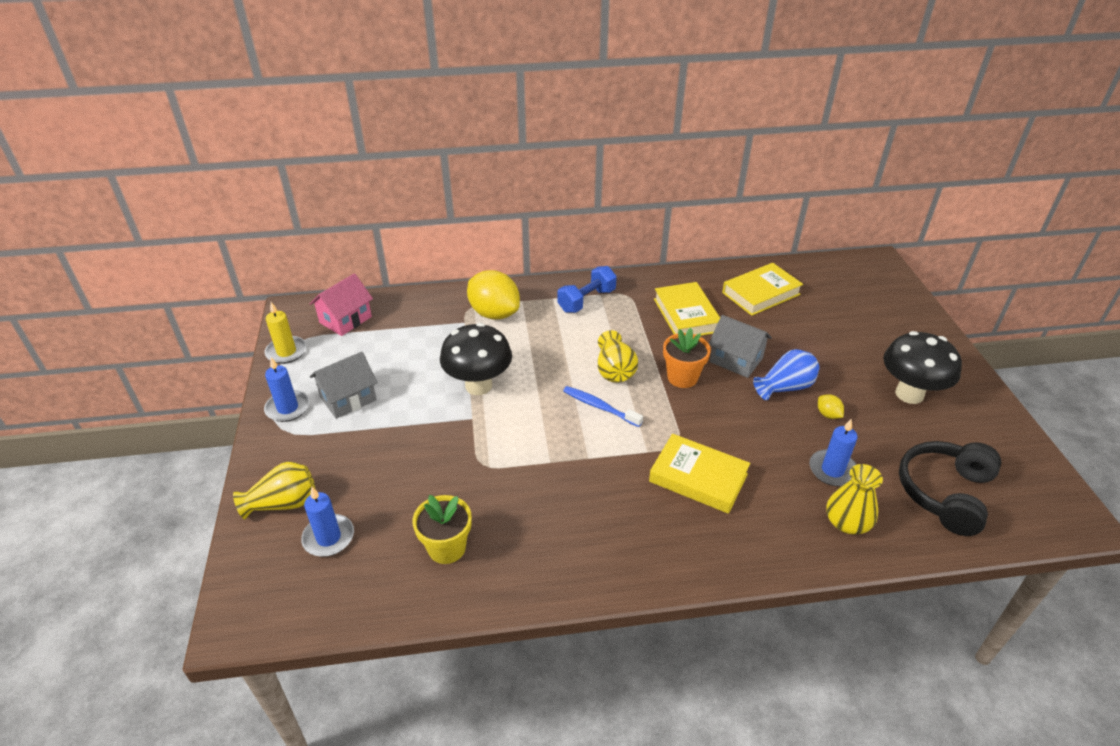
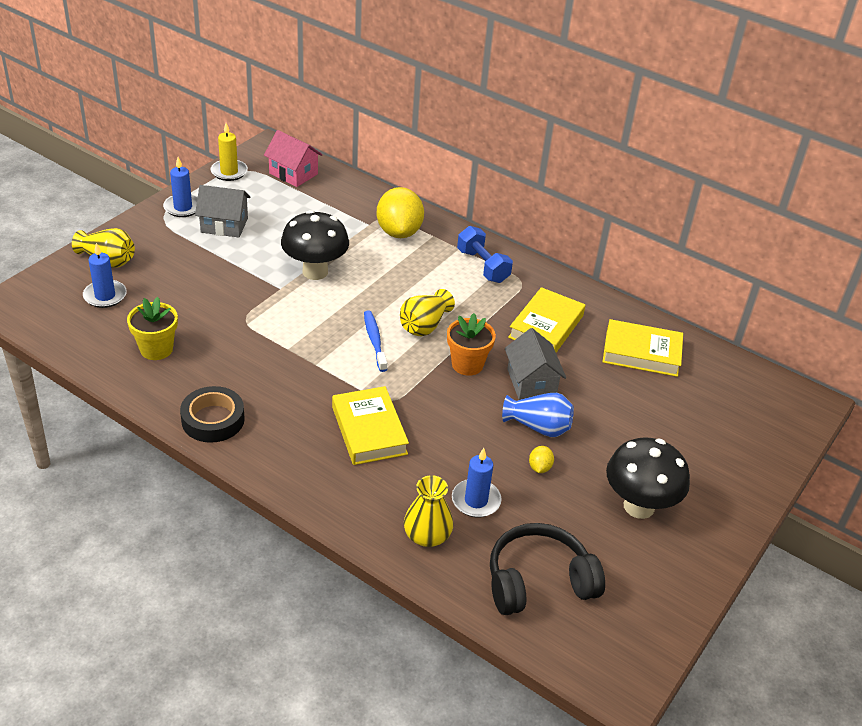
camera: 40 degrees right, 0 degrees up
(345, 320) = (293, 174): pink house -> pink house turned 45 degrees clockwise
(582, 568) = (213, 419): none -> black tape
(586, 300) = (482, 266): blue dumbbell -> blue dumbbell turned 60 degrees clockwise

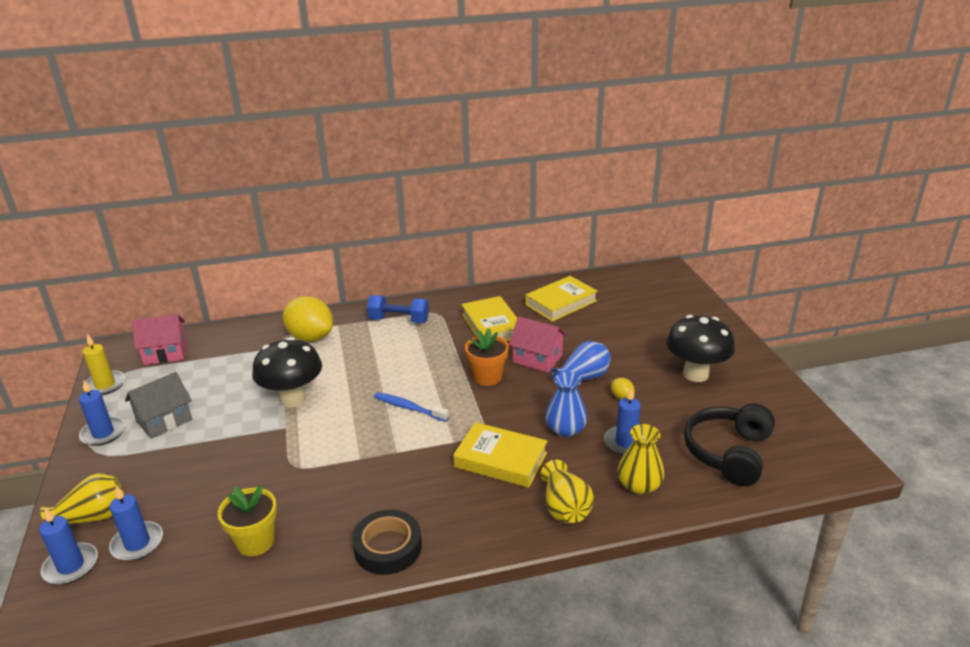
camera: 45 degrees left, 10 degrees down
(62, 281) = (71, 566): none -> blue candle
(424, 325) = (424, 376): yellow vase -> yellow vase (565, 507)
(451, 451) = (565, 429): none -> blue vase
(531, 382) = (537, 359): grey house -> pink house

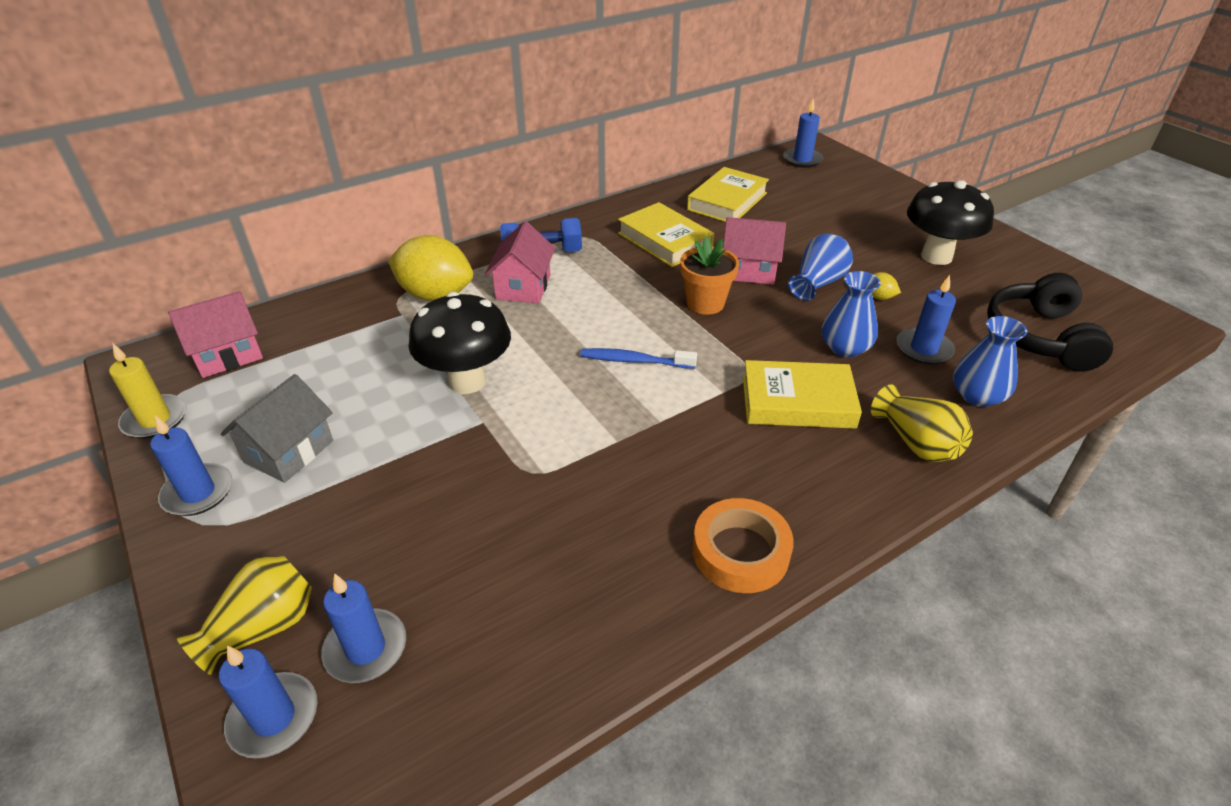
camera: 20 degrees left, 10 degrees up
(255, 542) = (550, 595): yellow flower pot -> none
(370, 342) = (523, 287): none -> pink house
(388, 547) = (740, 552): black tape -> orange tape
(639, 485) = (977, 396): yellow vase -> blue vase
(647, 278) = (802, 160): none -> blue candle

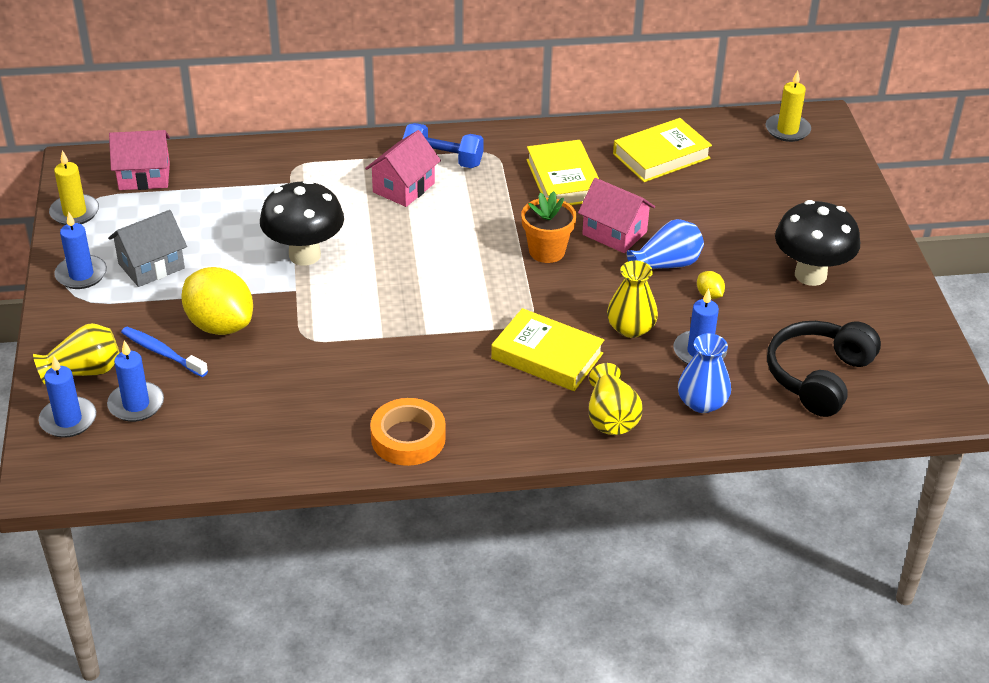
camera: 25 degrees right, 0 degrees up
(435, 295) = (327, 173): yellow lemon -> yellow lemon (220, 325)
(634, 361) = (445, 281): blue toothbrush -> blue toothbrush (162, 352)
(802, 160) = (787, 130): blue candle -> yellow candle
(845, 348) = (631, 328): blue vase -> yellow vase

